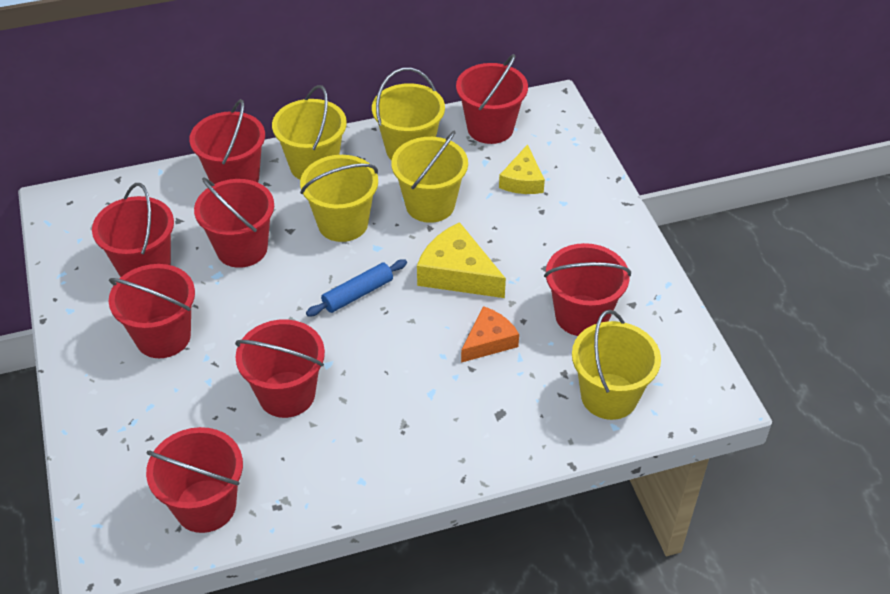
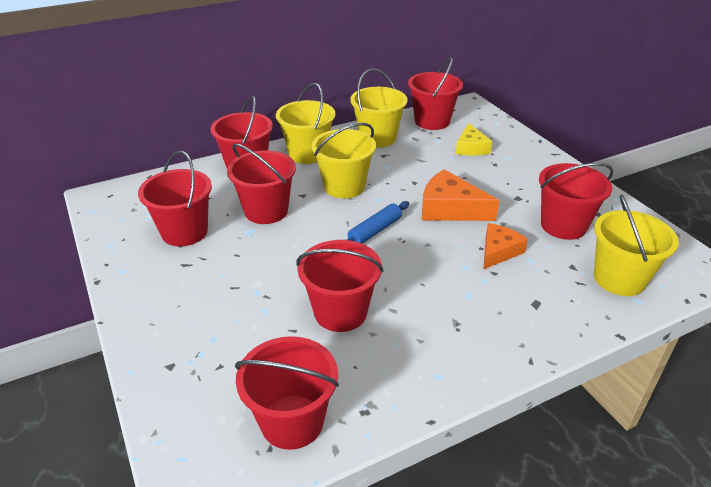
camera: 10 degrees left, 10 degrees down
(163, 337) = (213, 281): red bucket -> none
(430, 205) = (408, 168): yellow bucket -> none
(457, 273) = (450, 208): yellow cheese -> orange cheese

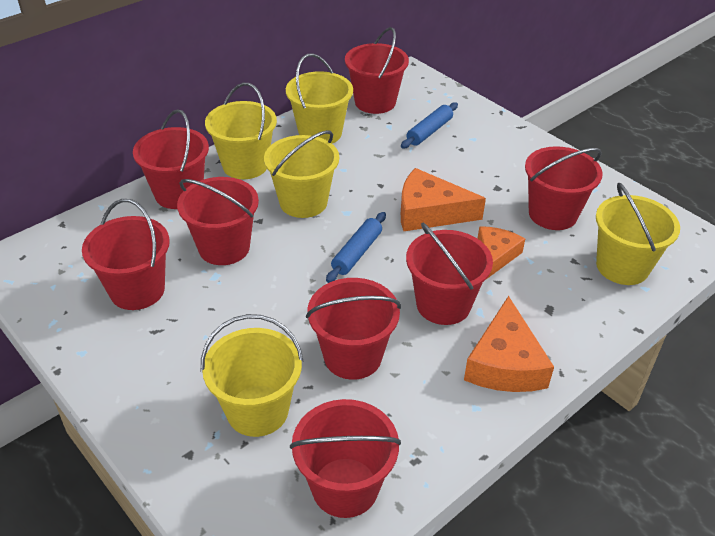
camera: 15 degrees left, 5 degrees up
(241, 341) = (257, 410): none -> yellow bucket
(437, 283) = (443, 304): none -> red bucket
(471, 148) = (429, 131): yellow cheese -> blue rolling pin
(478, 343) = (505, 363): none -> orange cheese

